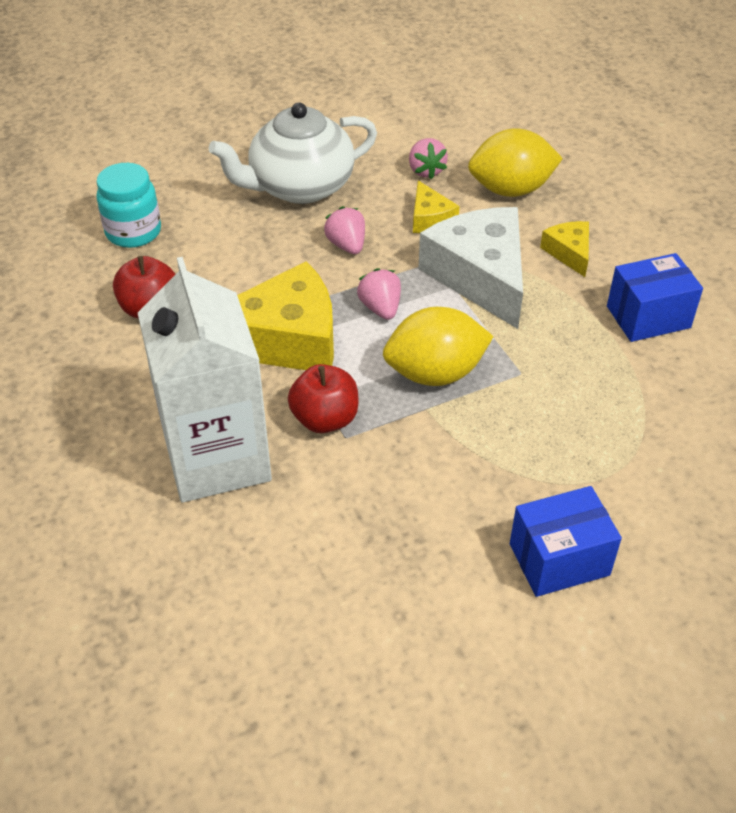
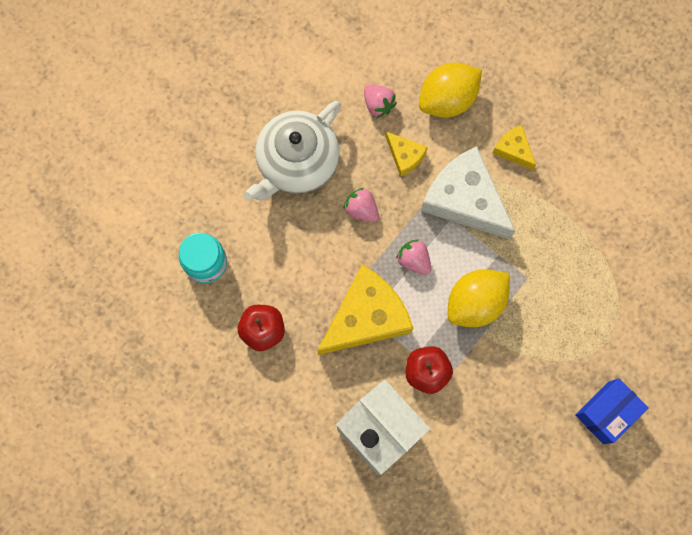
camera: 25 degrees left, 30 degrees up
(648, 317) = (586, 190): blue box -> none

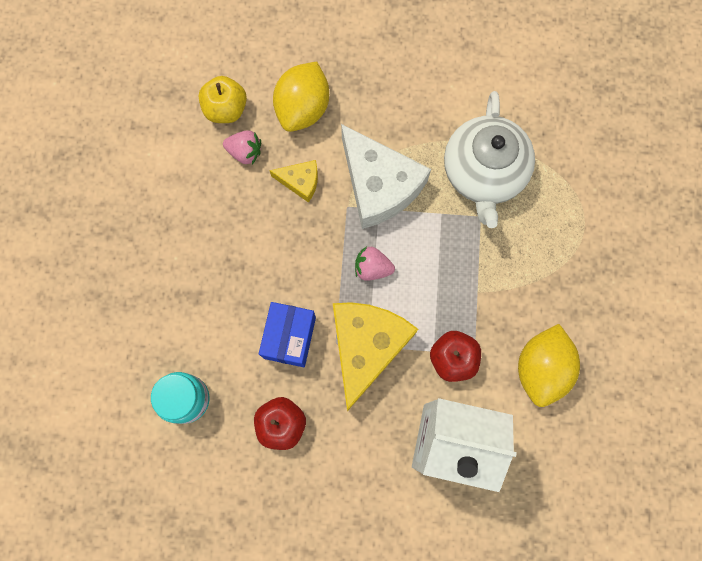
camera: 35 degrees left, 0 degrees up
(297, 162) = (207, 251): white teapot -> white teapot (483, 173)
(361, 209) = (295, 254): pink strawberry -> none
(386, 60) = (226, 109): none -> yellow apple
(465, 199) = (379, 185): white cheese -> white cheese turned 135 degrees counterclockwise
(475, 302) = (451, 268): yellow lemon -> yellow lemon (541, 368)
(513, 149) = (390, 114): yellow cheese -> none
(606, 412) = (627, 287): blue box -> blue box (289, 338)

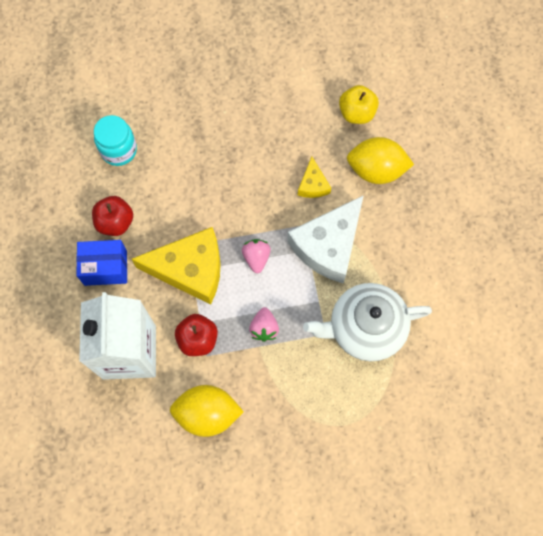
camera: 75 degrees right, 5 degrees down
(245, 152) = (325, 137): pink strawberry -> pink strawberry (264, 328)
(289, 338) = (183, 210): blue box -> blue box (105, 268)

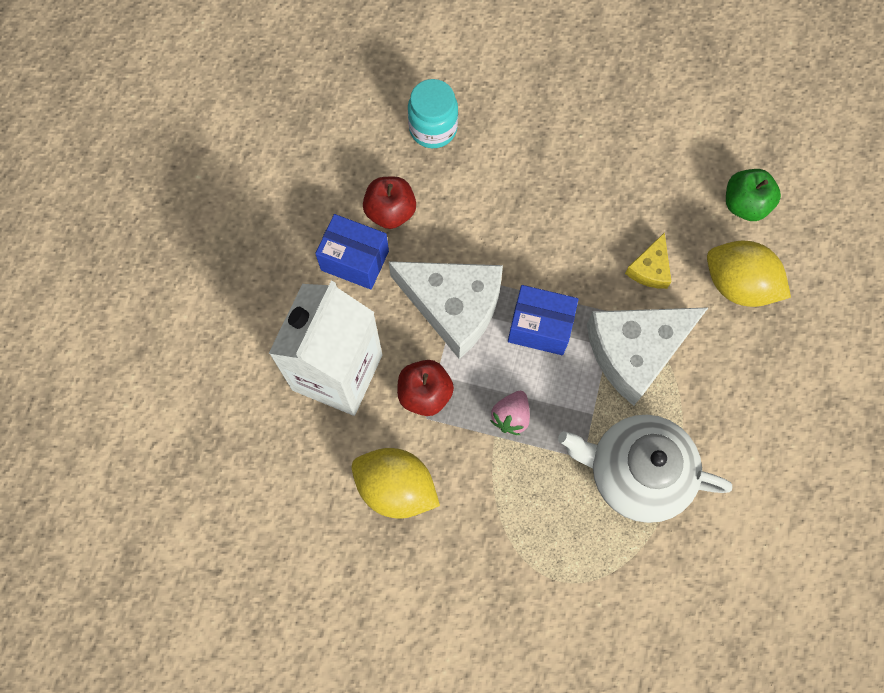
camera: 25 degrees right, 0 degrees up
(190, 269) = (453, 306): yellow cheese -> white cheese
(256, 258) = (540, 327): pink strawberry -> blue box
(357, 113) = (745, 204): yellow apple -> green apple

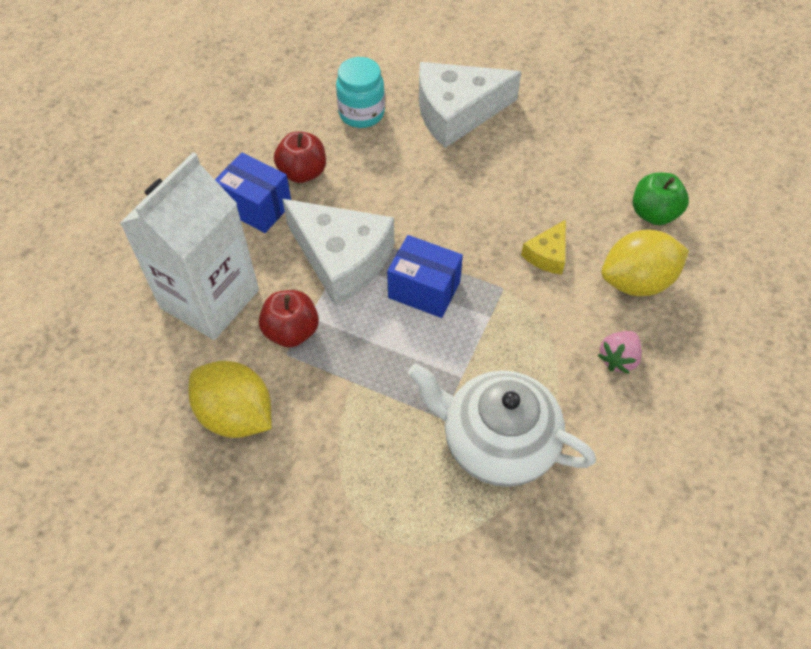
camera: 10 degrees right, 15 degrees down
(511, 416) = (374, 366): pink strawberry -> pink strawberry (618, 359)
(635, 351) = (518, 326): white cheese -> white cheese (457, 113)
(738, 285) = (637, 281): yellow lemon -> yellow lemon turned 60 degrees counterclockwise

